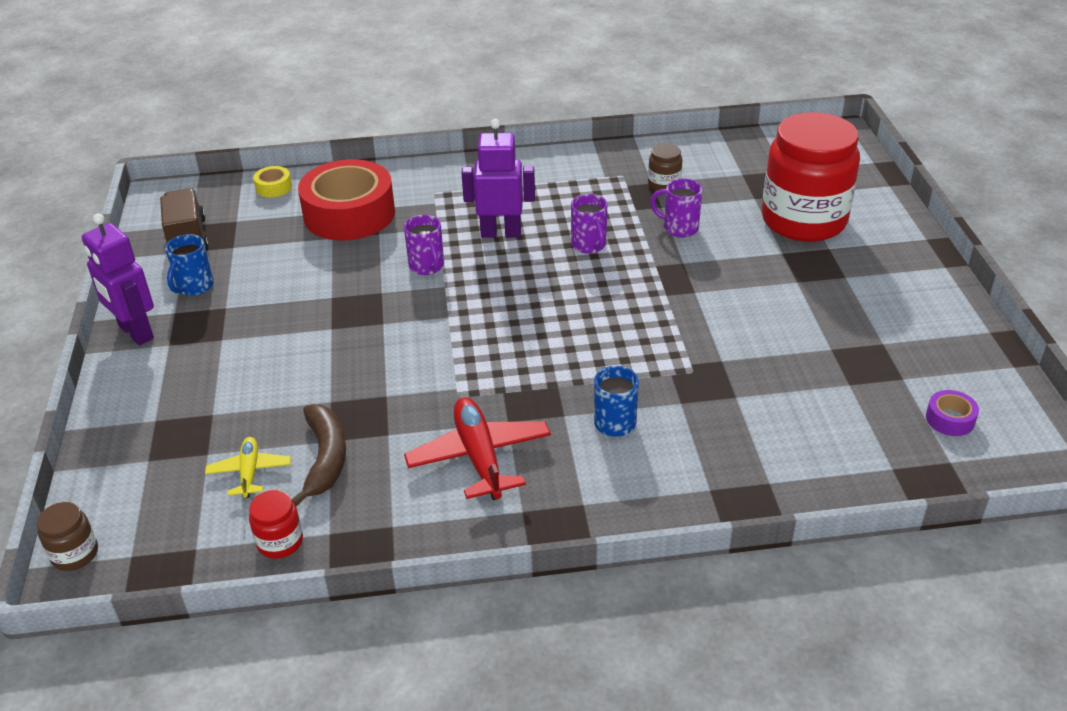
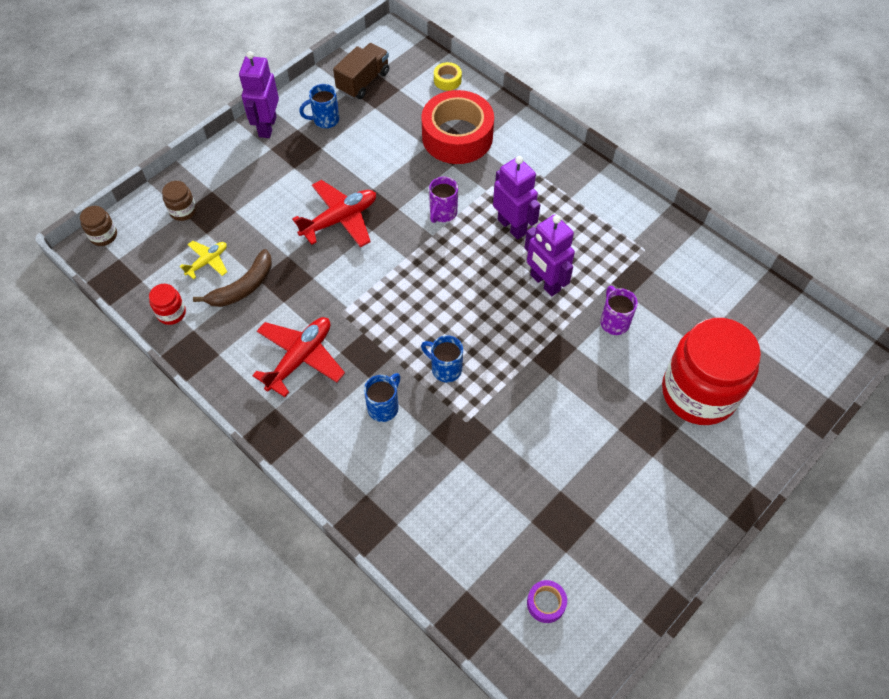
camera: 50 degrees right, 20 degrees up
(338, 339) = (340, 219): none -> red plane
(589, 245) = (545, 283): purple mug -> purple robot
(615, 355) = (445, 369): none -> blue mug
(664, 184) = (658, 280): brown jar -> brown jar (183, 211)

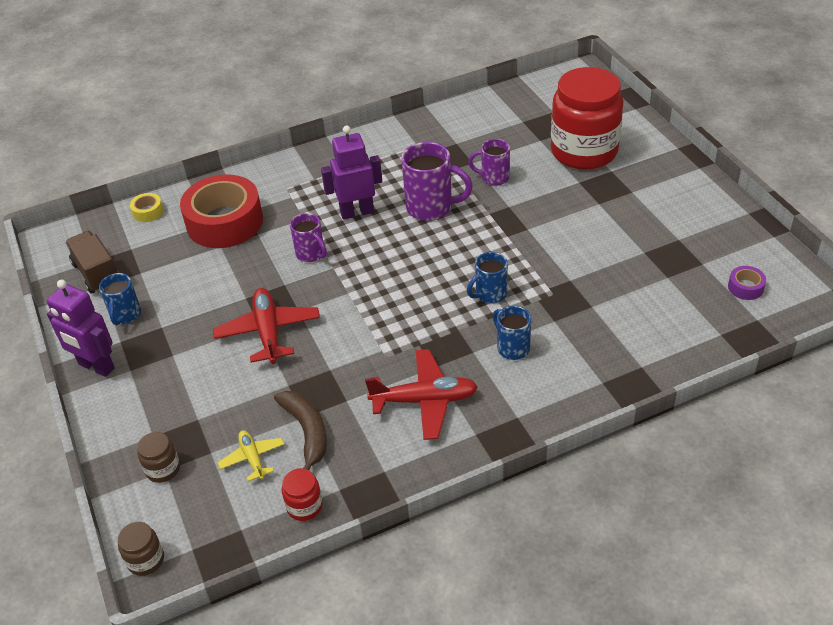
camera: 65 degrees left, 15 degrees down
(300, 358) = (425, 400): red plane -> red plane turned 120 degrees clockwise
(545, 283) = (431, 208): purple robot -> purple mug

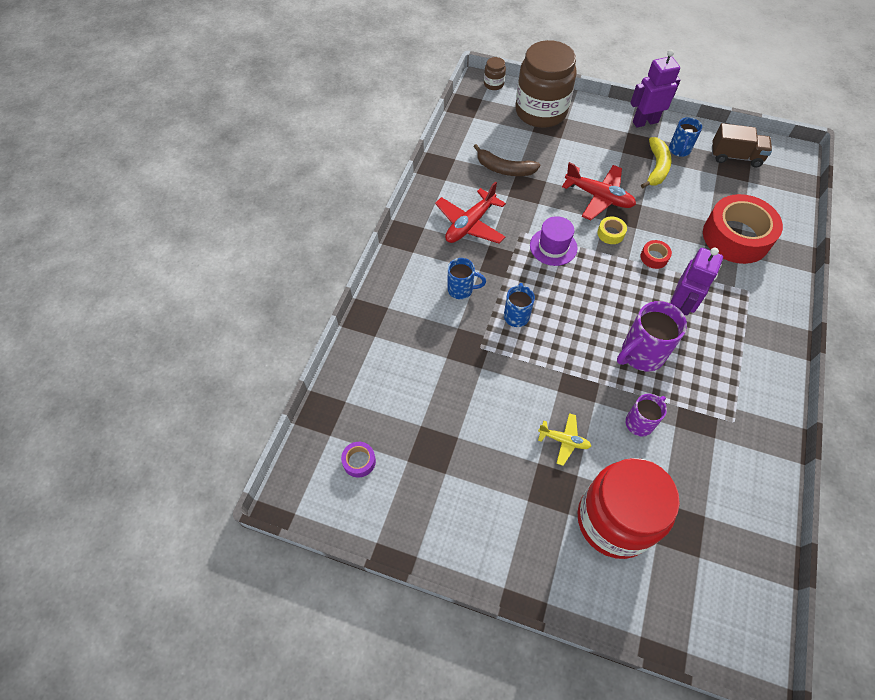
camera: 130 degrees right, 15 degrees up
(125, 315) = (679, 150): blue mug -> blue mug turned 120 degrees counterclockwise
(148, 212) = (786, 208): yellow tape -> yellow tape (610, 233)
(163, 469) = (541, 111): brown jar -> brown jar, size x2.48
(173, 317) = (656, 167): none -> yellow banana
(252, 458) = (511, 142): yellow plane -> yellow plane (564, 440)
(304, 506) = (460, 142): red jar -> none
(311, 254) = (654, 257): purple mug -> red tape
(378, 322) = (553, 247): none -> purple hat

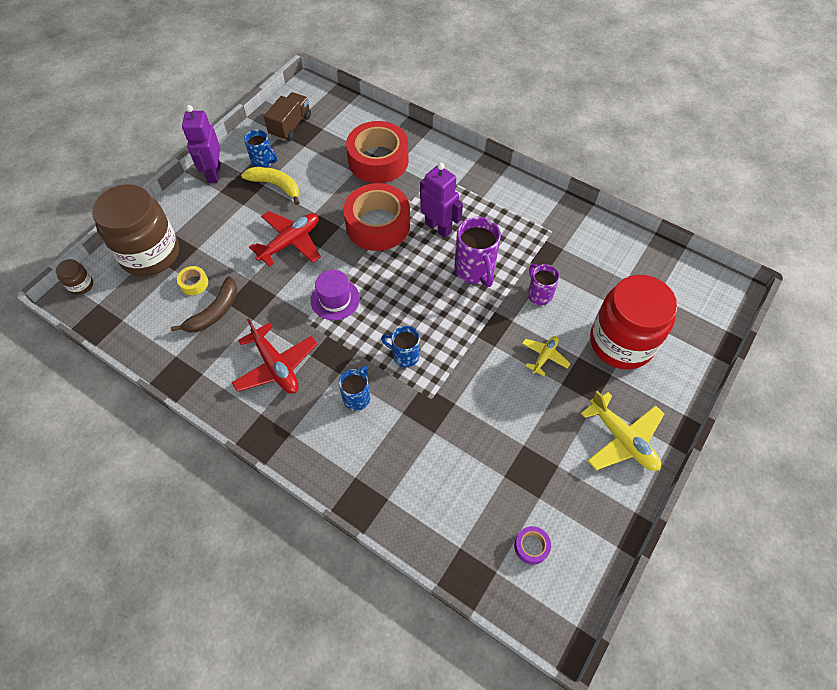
camera: 75 degrees left, 0 degrees up
(494, 535) = (622, 439): none -> yellow plane
(610, 233) = (338, 248): yellow tape -> yellow tape (194, 283)
(654, 257) = (378, 225): red tape -> red tape, size x2.46

